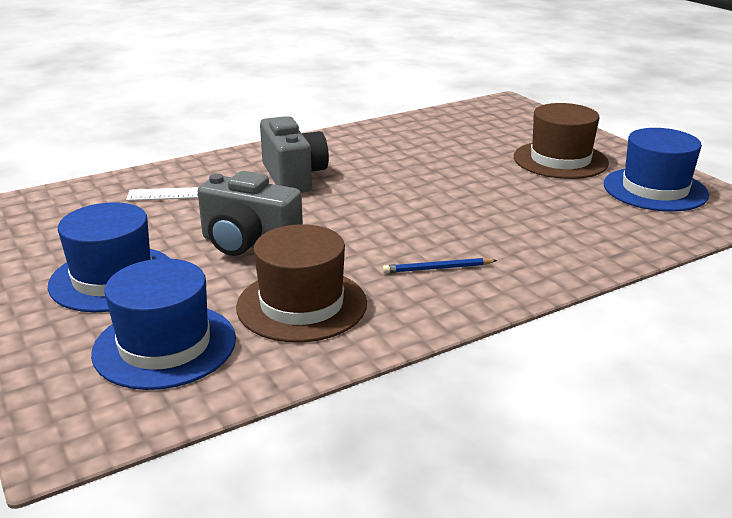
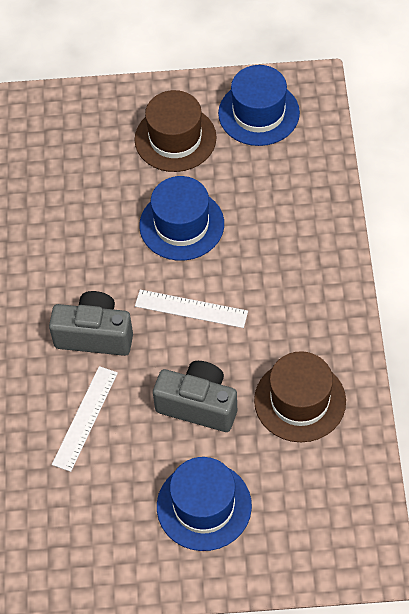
camera: 60 degrees left, 30 degrees up
(165, 345) = (308, 492): blue hat -> blue hat (181, 225)
(248, 244) = (198, 405): grey camera -> grey camera turned 120 degrees counterclockwise
(369, 212) = (191, 309): none -> white ruler
(437, 269) = (296, 304): blue pencil -> none

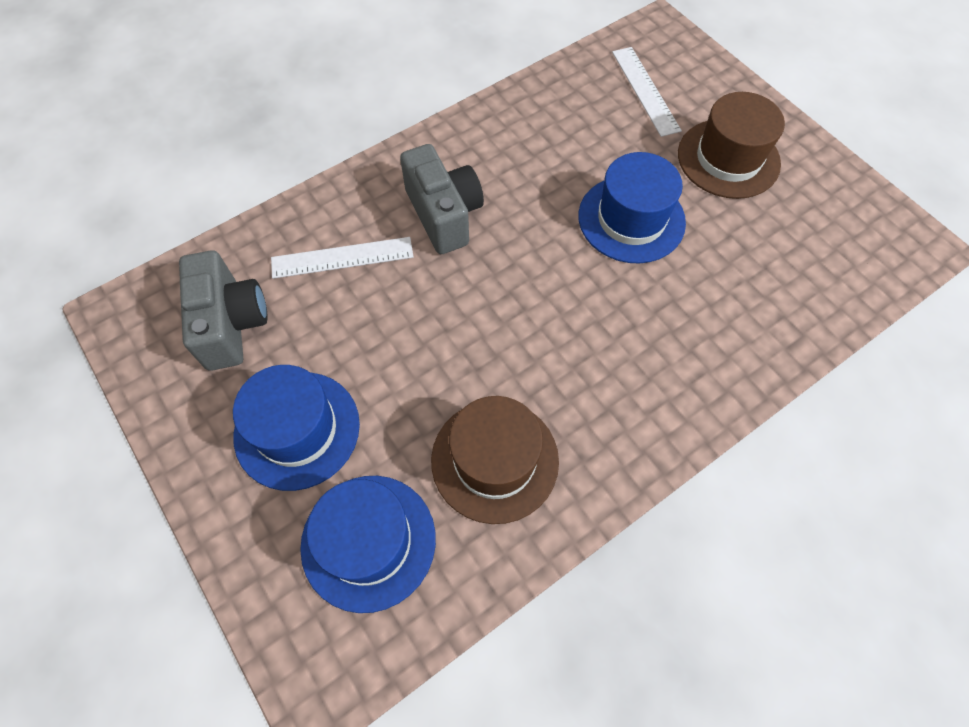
camera: 55 degrees right, 5 degrees up
(191, 309) = (536, 282): white ruler -> white ruler (645, 90)
(198, 405) = (421, 354): grey camera -> grey camera (231, 324)
(259, 113) = (830, 214): blue hat -> blue hat (368, 541)

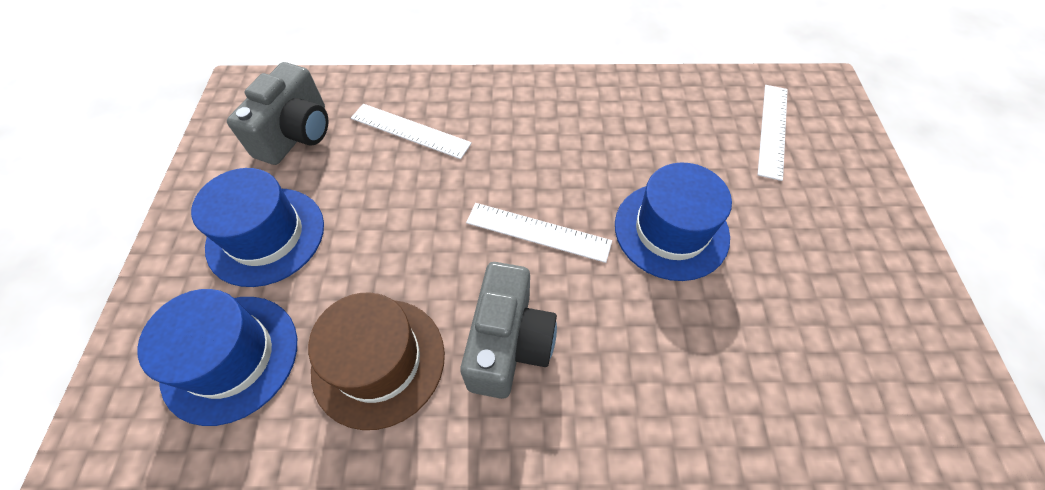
camera: 35 degrees right, 5 degrees down
(444, 214) = (512, 140): grey camera -> grey camera (509, 343)
(532, 281) = (538, 232): none -> white ruler
(728, 158) = (814, 229): brown hat -> none

